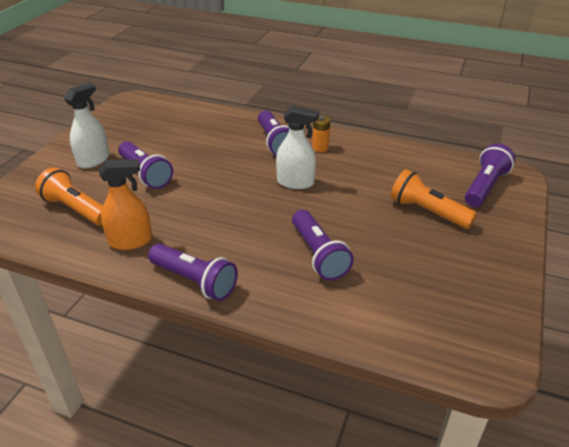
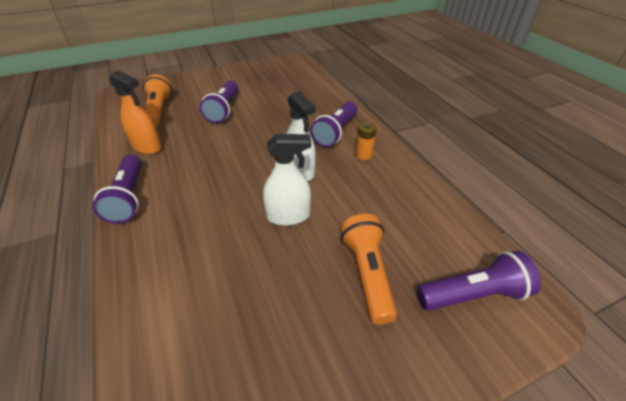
camera: 45 degrees right, 5 degrees up
(93, 160) = (214, 87): white spray bottle -> white spray bottle (288, 216)
(318, 255) = (221, 240): purple flashlight -> none

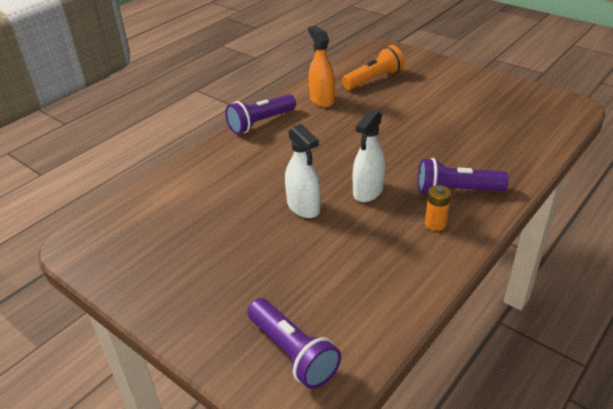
camera: 65 degrees right, 5 degrees down
(147, 147) = (322, 100): orange spray bottle -> orange spray bottle turned 150 degrees clockwise
(224, 110) = (415, 109): purple flashlight -> none
(367, 273) = (271, 275): orange flashlight -> none

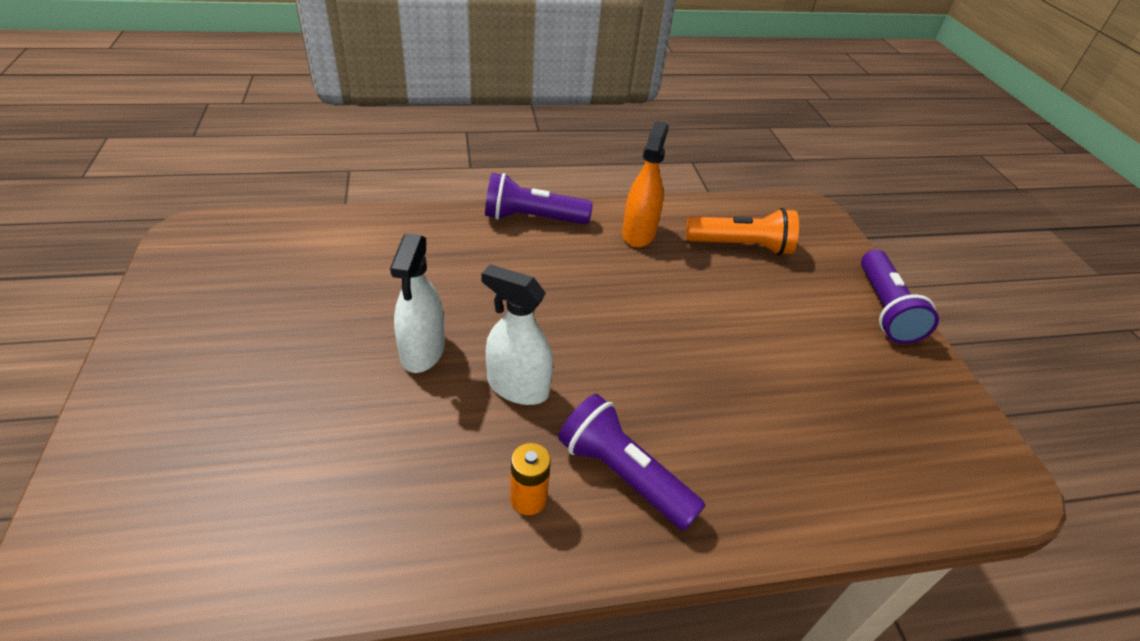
camera: 35 degrees right, 5 degrees up
(292, 352) = (145, 521): purple flashlight -> purple flashlight (884, 309)
(368, 191) = (517, 387): white spray bottle -> white spray bottle turned 45 degrees clockwise

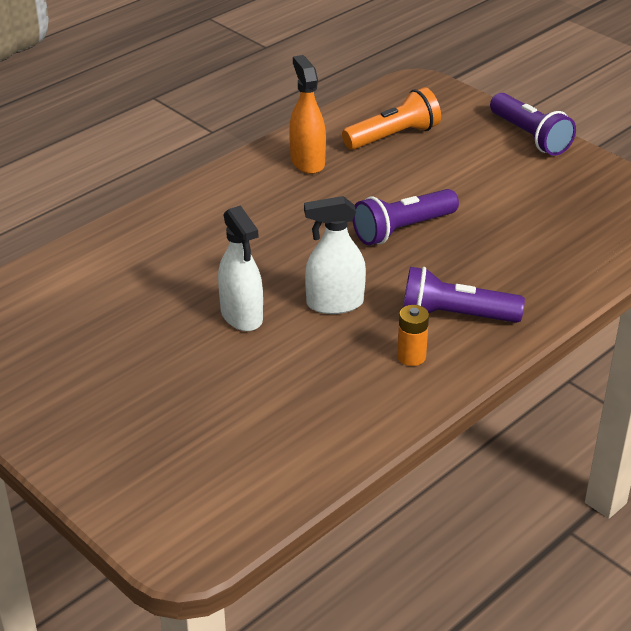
camera: 30 degrees left, 5 degrees down
(532, 218) = (211, 188): purple flashlight -> purple flashlight (402, 229)

